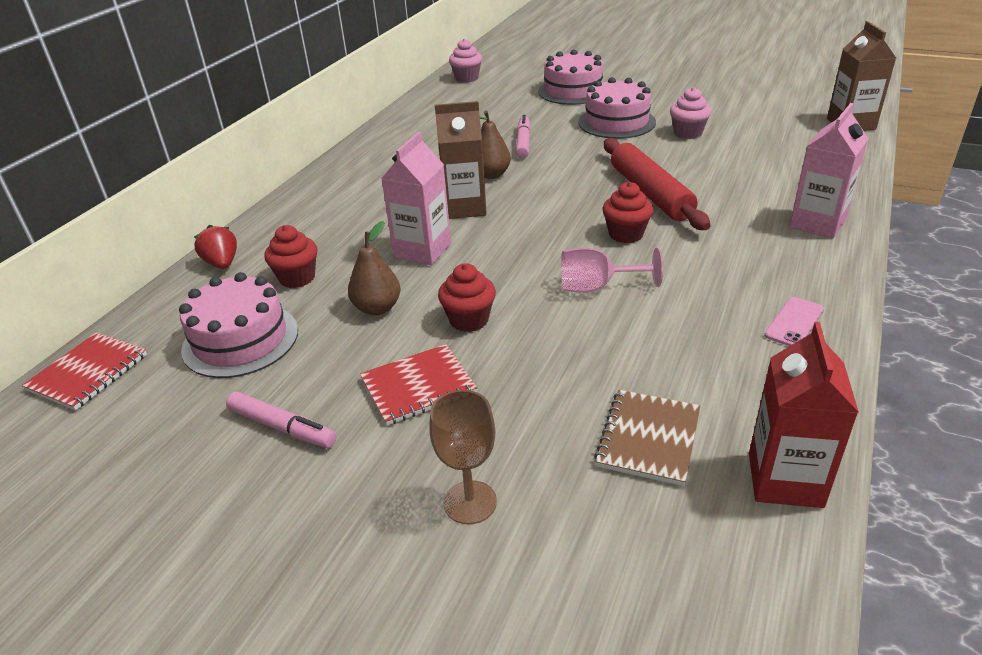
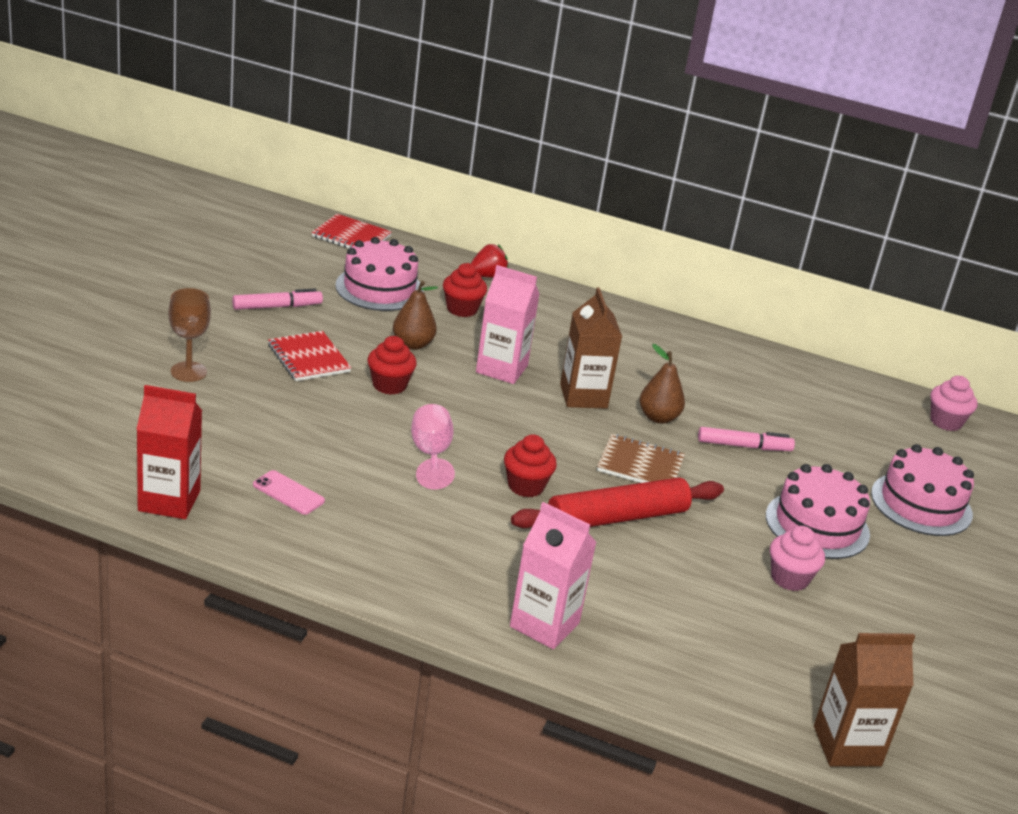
camera: 80 degrees right, 5 degrees down
(282, 428) = (277, 307): pink marker -> pink marker turned 135 degrees counterclockwise
(648, 438) = (227, 449): brown notebook -> brown notebook (640, 465)
(794, 322) = (358, 556): pink phone -> pink phone (288, 493)

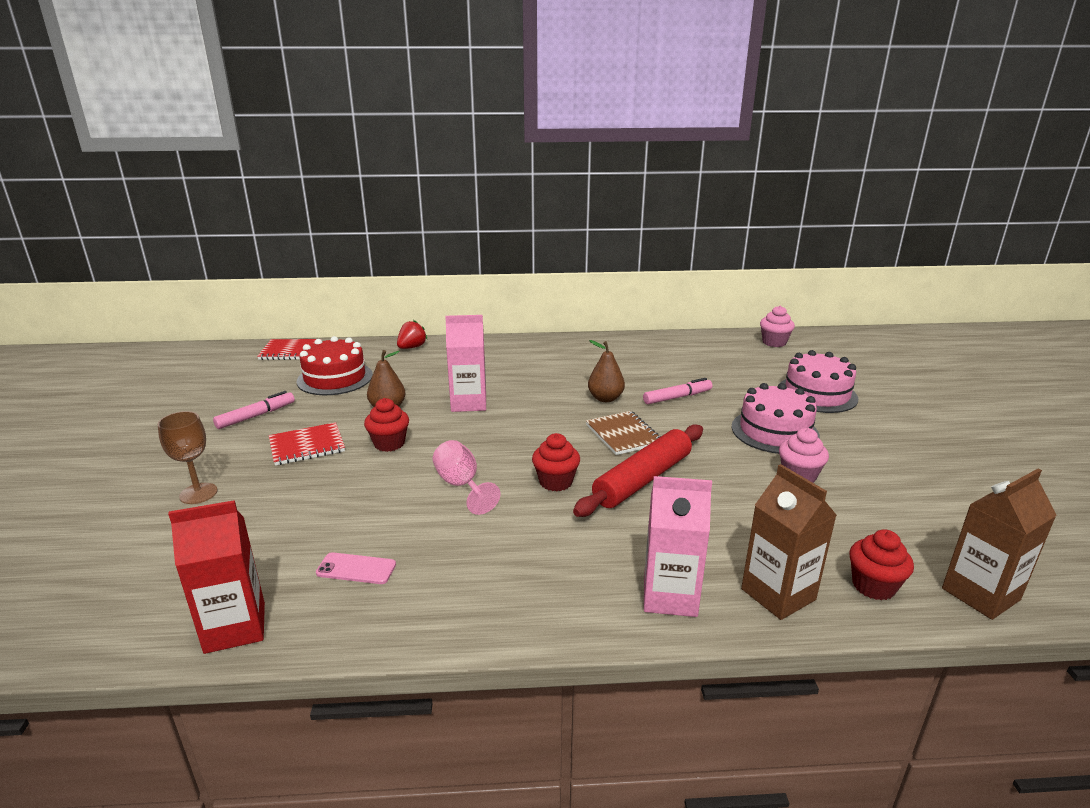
camera: 20 degrees left, 5 degrees down
(309, 358) = (307, 446): red notebook -> red notebook turned 60 degrees counterclockwise
(379, 288) = (335, 378): pink cake -> red cake
(462, 309) = (408, 373): red cupcake -> red cupcake (873, 586)
(583, 396) = (542, 402): brown carton -> brown carton (778, 594)
(640, 465) = (623, 434): brown notebook -> brown notebook turned 75 degrees clockwise

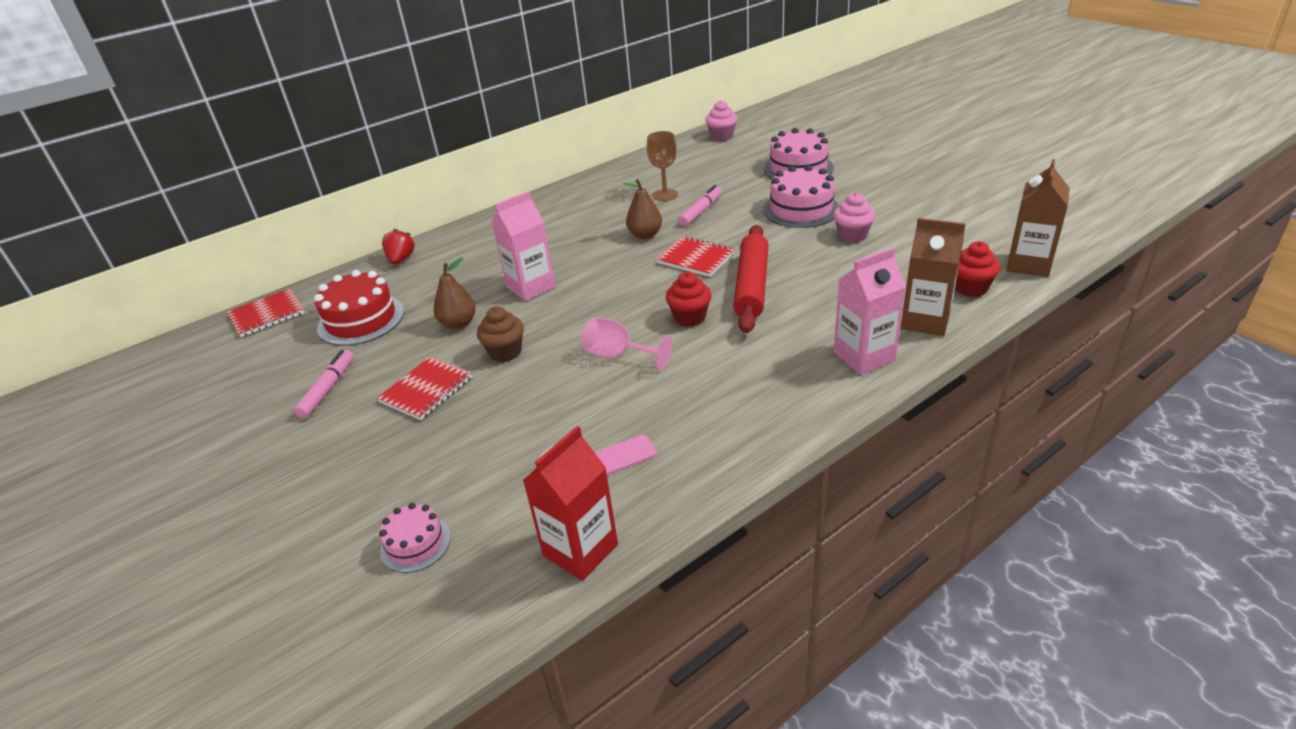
camera: 30 degrees left, 10 degrees up
(156, 553) = (415, 544): none -> pink cake
(198, 493) = (377, 479): brown goblet -> brown goblet (665, 195)
(389, 443) = (505, 352): red cupcake -> brown cupcake
(623, 434) = (695, 258): brown notebook -> red notebook

